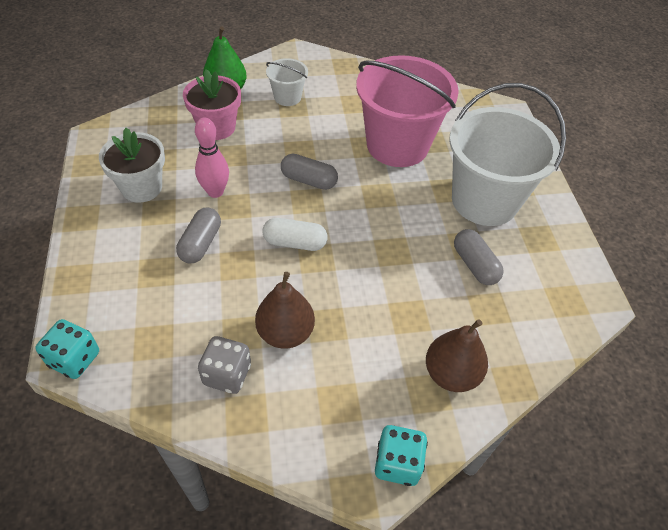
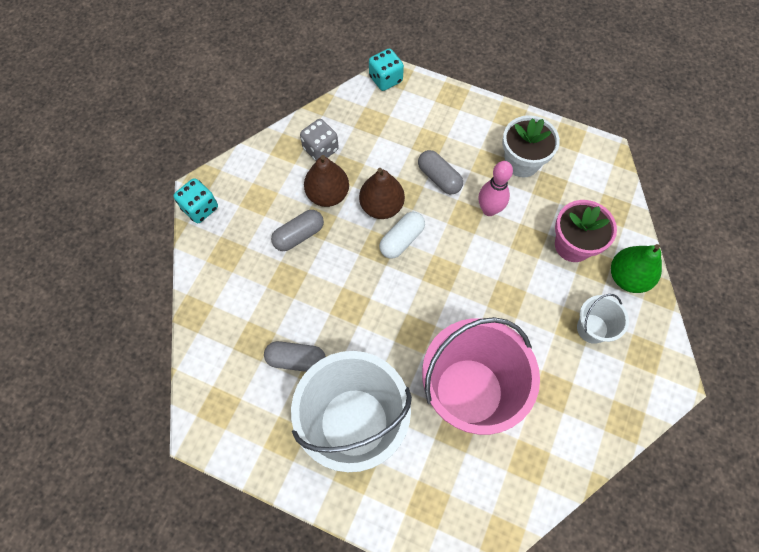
camera: 125 degrees right, 15 degrees up
(309, 180) = (464, 286): grey capsule -> grey capsule (299, 235)
(451, 374) = (227, 276): brown pear -> brown pear (381, 206)

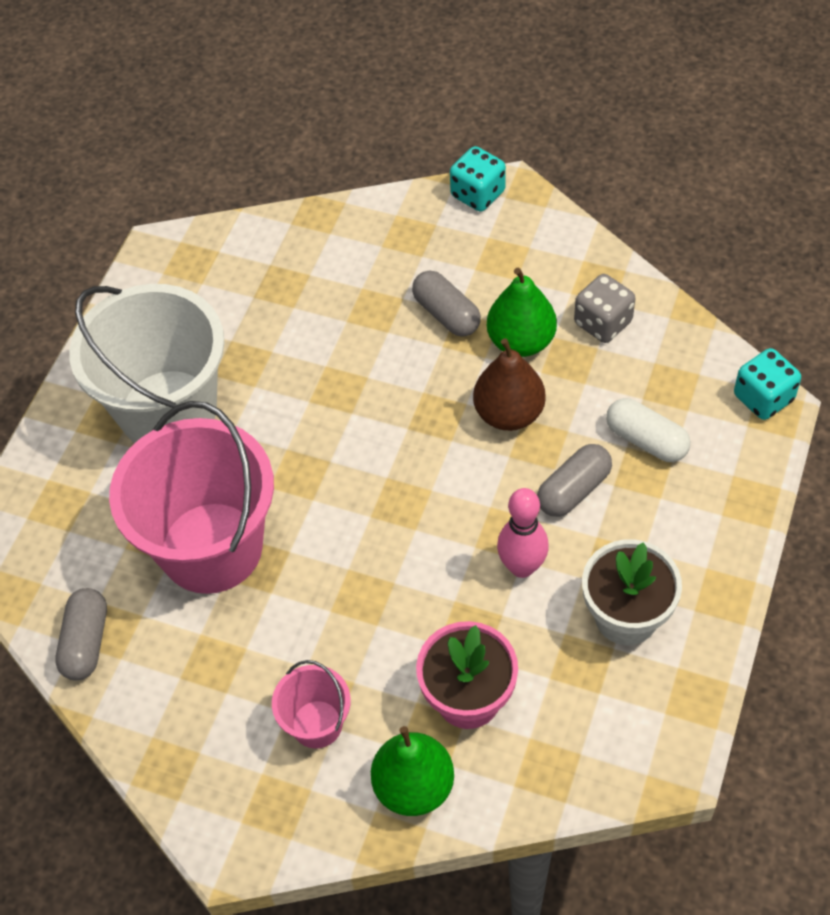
camera: 90 degrees right, 10 degrees down
(296, 360) = (255, 335): grey capsule -> grey capsule (86, 642)
(328, 194) = (521, 341): brown pear -> green pear
(402, 240) = (452, 445): white capsule -> white capsule (646, 440)
(592, 328) = (317, 724): white bucket -> pink bucket

